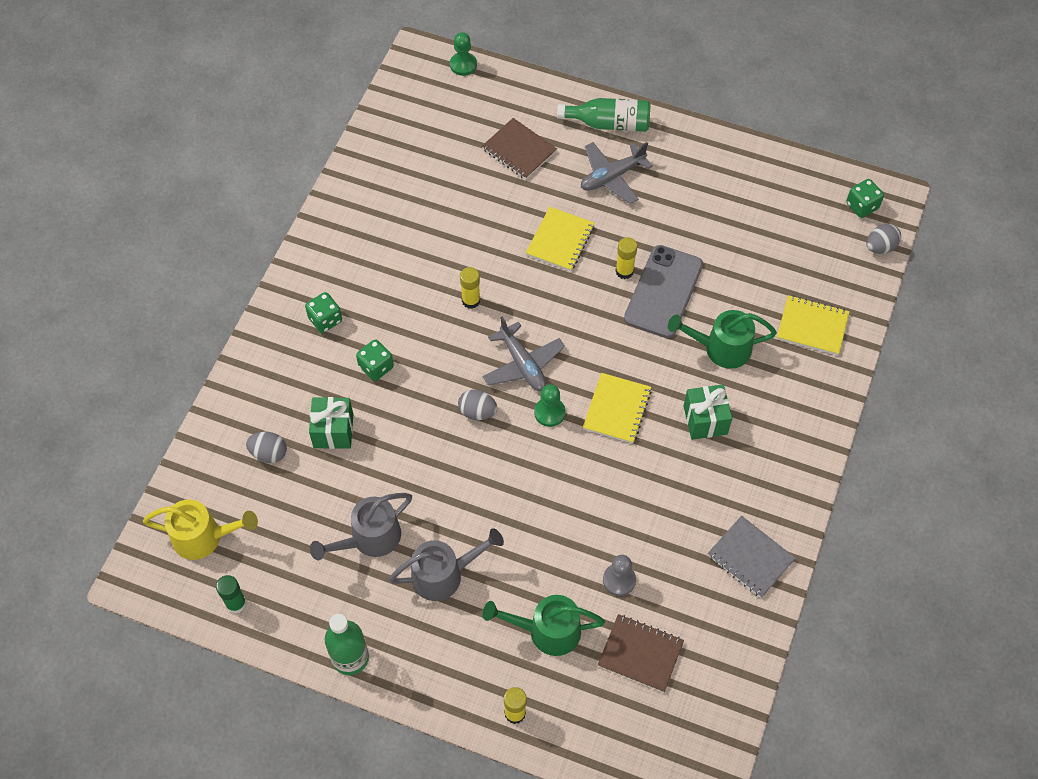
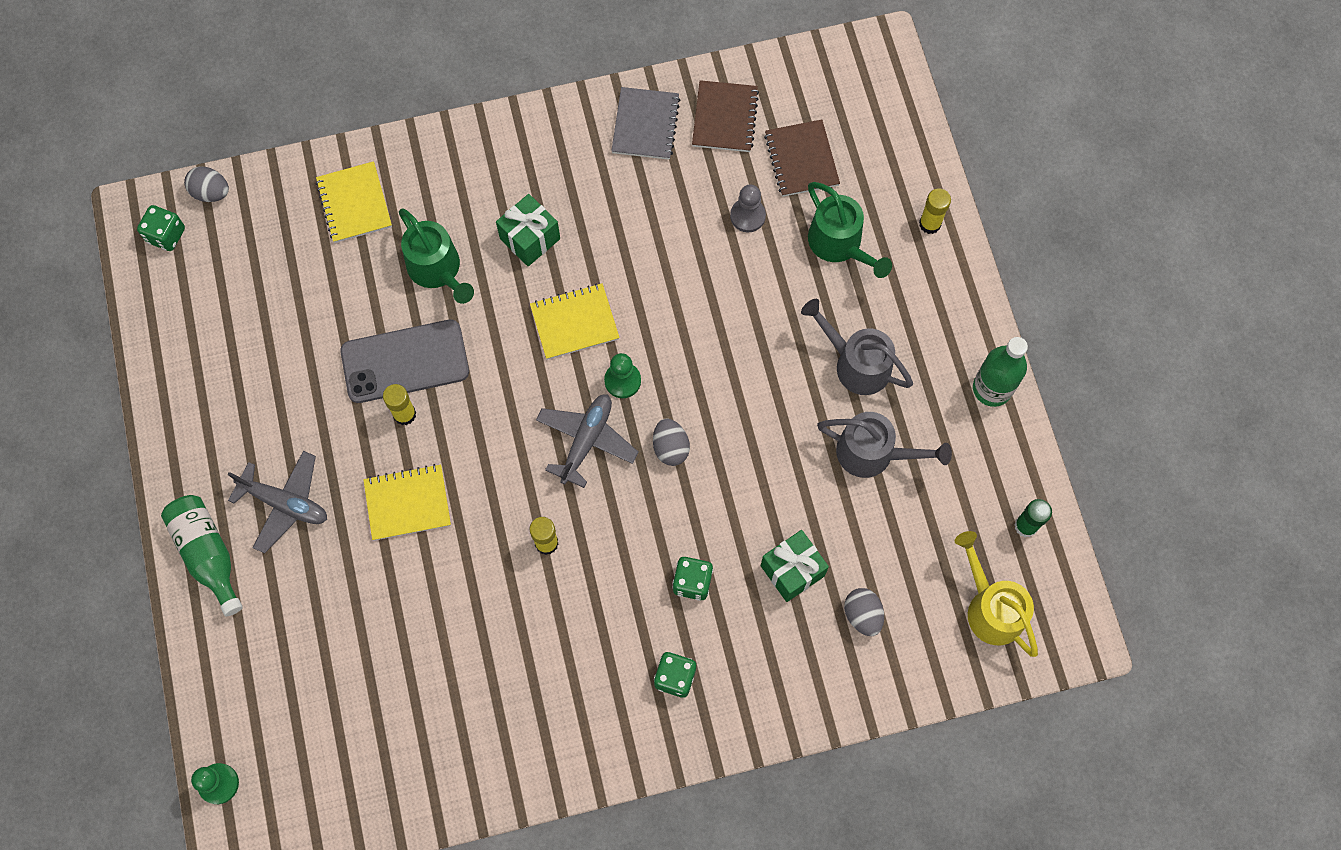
camera: 125 degrees left, 10 degrees up
(519, 150) = (310, 628): brown notebook -> brown notebook (724, 118)

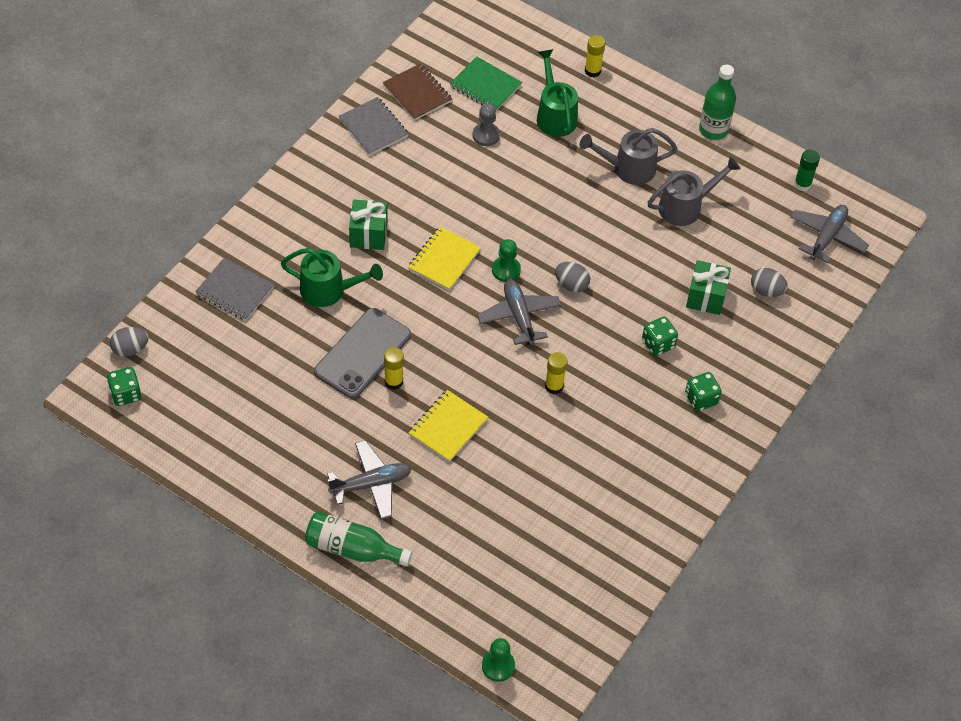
camera: 45 degrees left, 15 degrees down
(354, 203) = (235, 291): yellow notebook -> grey notebook
(801, 159) = (485, 86): brown notebook -> green notebook
(840, 245) = (554, 115): green watering can -> green watering can turned 120 degrees counterclockwise
(990, 607) = (827, 237): yellow watering can -> grey plane

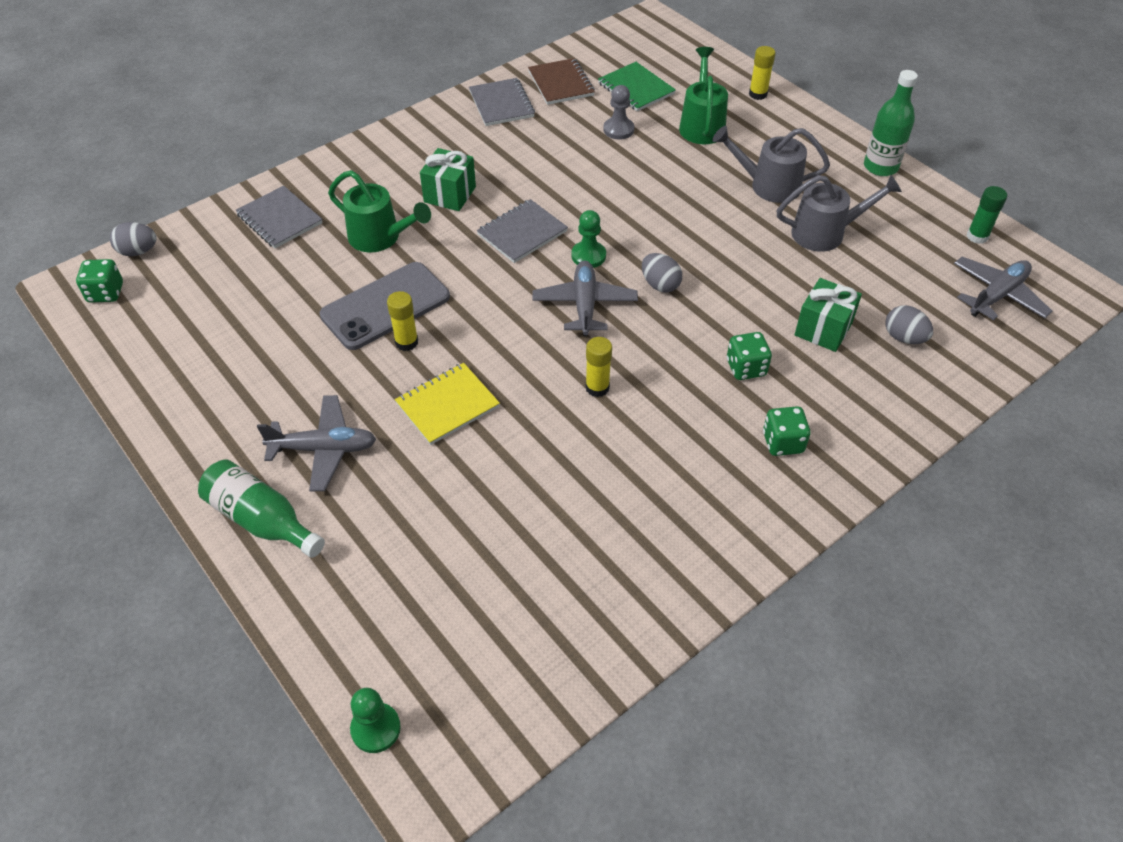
camera: 20 degrees right, 5 degrees down
(444, 260) = (522, 233): yellow notebook -> grey notebook

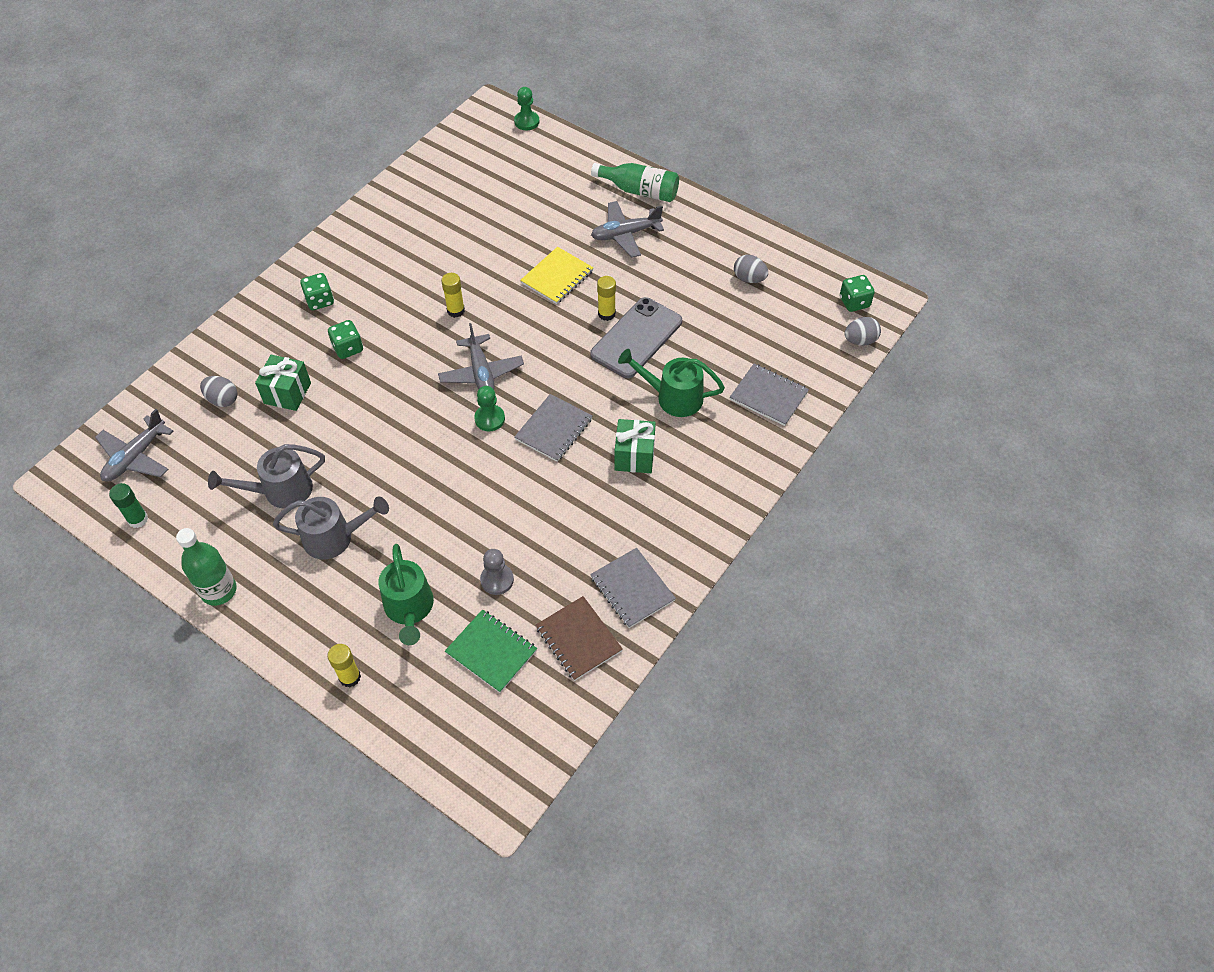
camera: 165 degrees right, 5 degrees up
(660, 285) = (423, 404): grey egg -> grey egg (749, 278)

